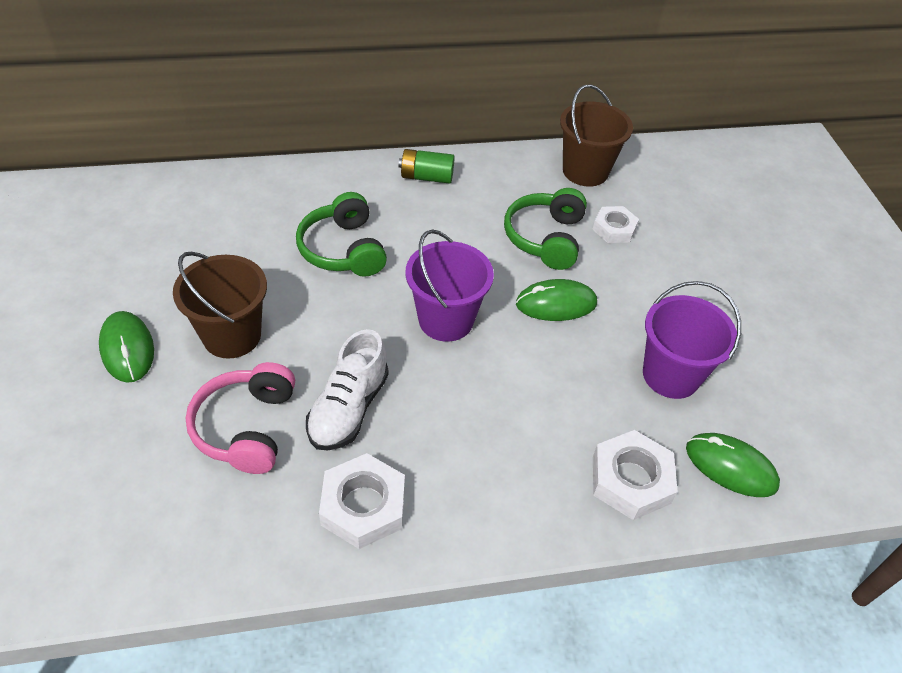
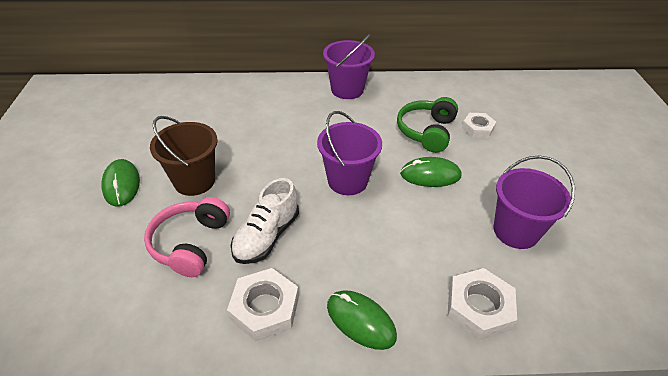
camera: 10 degrees right, 5 degrees down
(343, 249) = (282, 131): green headphones -> none
(426, 177) = (347, 90): green battery -> purple bucket
(585, 171) = (459, 91): brown bucket -> none
(730, 467) = (563, 305): green mouse -> green mouse (360, 321)

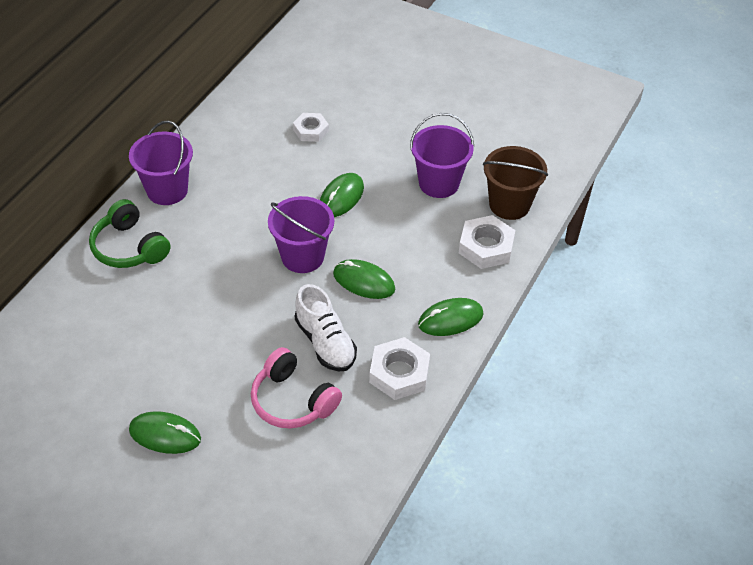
camera: 60 degrees left, 5 degrees up
(194, 181) = (209, 372): brown bucket -> brown bucket (509, 204)
(353, 231) = (364, 281): none -> green mouse
(427, 132) = (285, 167): green headphones -> green headphones (129, 247)

